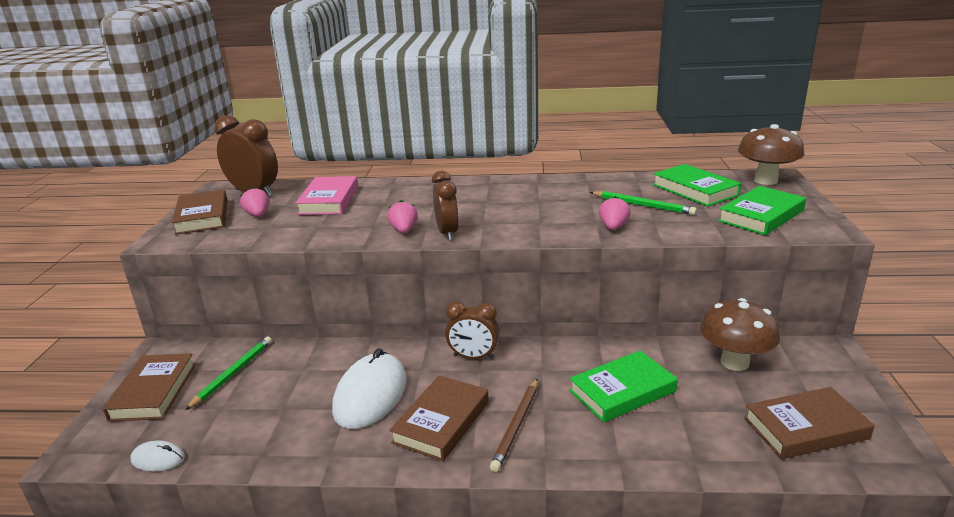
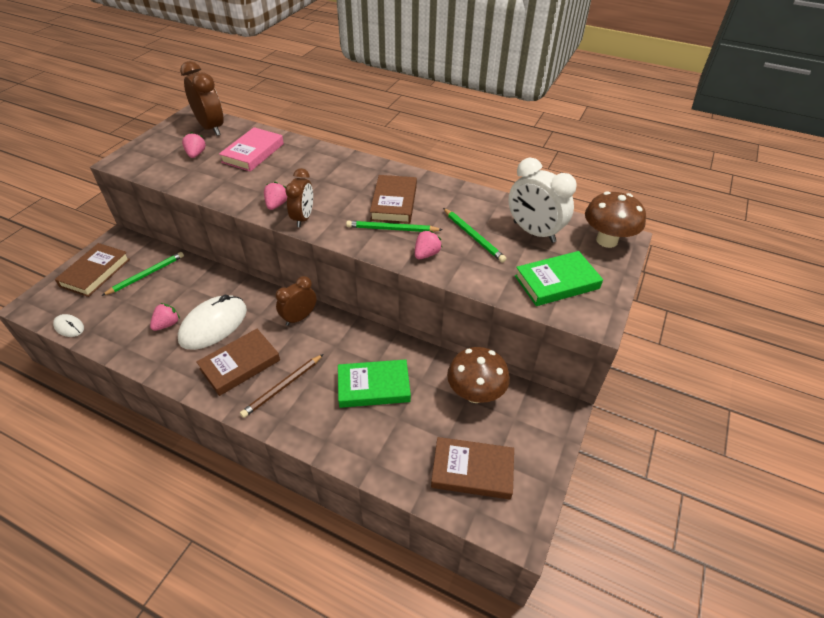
camera: 20 degrees right, 20 degrees up
(202, 217) = (161, 144): brown book -> brown book (394, 203)
(305, 413) = (167, 324): none -> pink strawberry
(473, 357) = (299, 317): brown clock -> brown clock turned 105 degrees clockwise
(555, 219) = (392, 229): none -> green pencil
(695, 190) = (534, 232): green book -> white clock

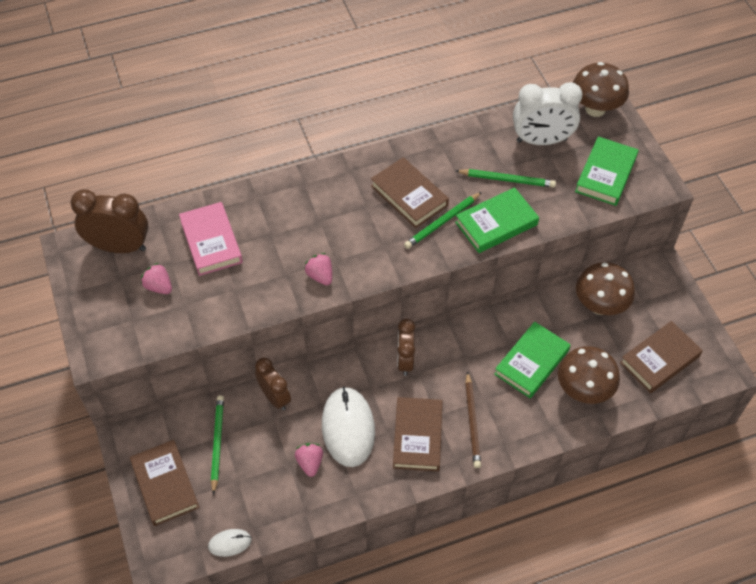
camera: 45 degrees left, 10 degrees up
(303, 218) = (361, 269): brown clock -> brown clock (275, 397)
(383, 437) = (583, 390): none -> brown mushroom
(426, 254) = (496, 223): pink strawberry -> green book

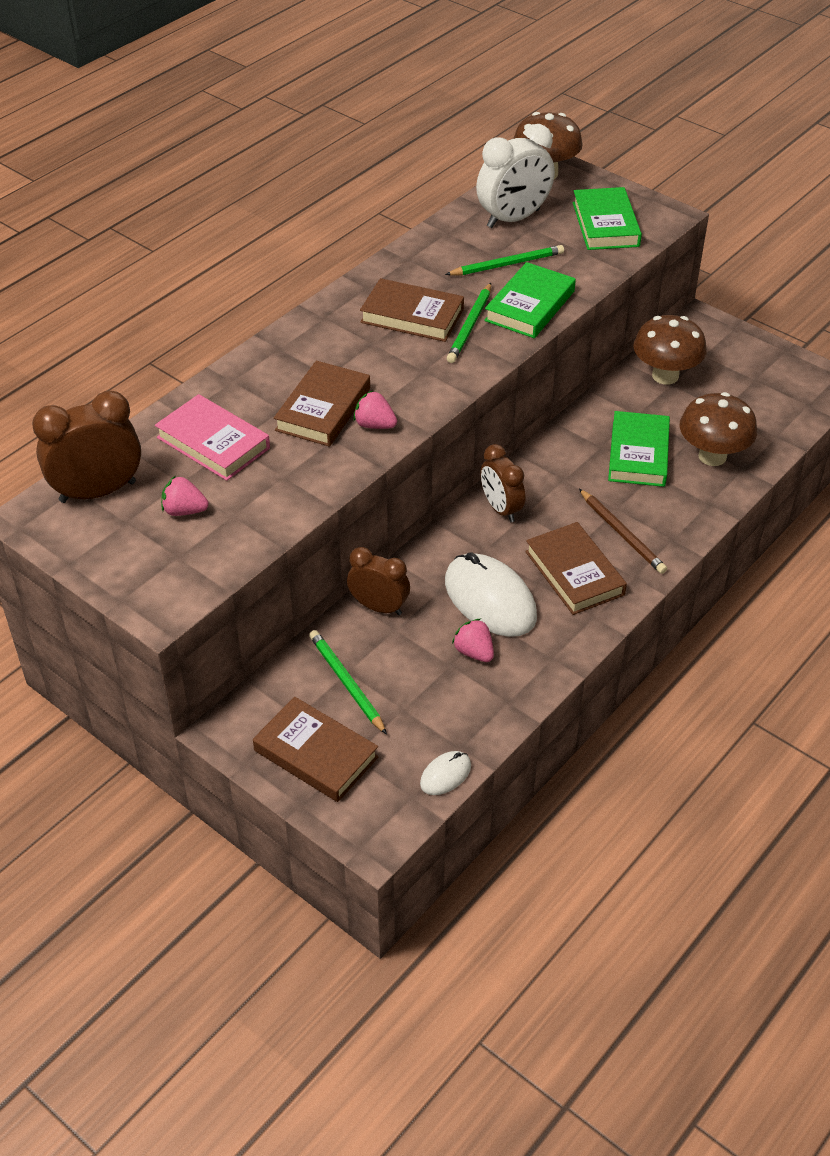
camera: 30 degrees left, 10 degrees down
(659, 359) = (764, 398): brown book -> brown book (323, 409)

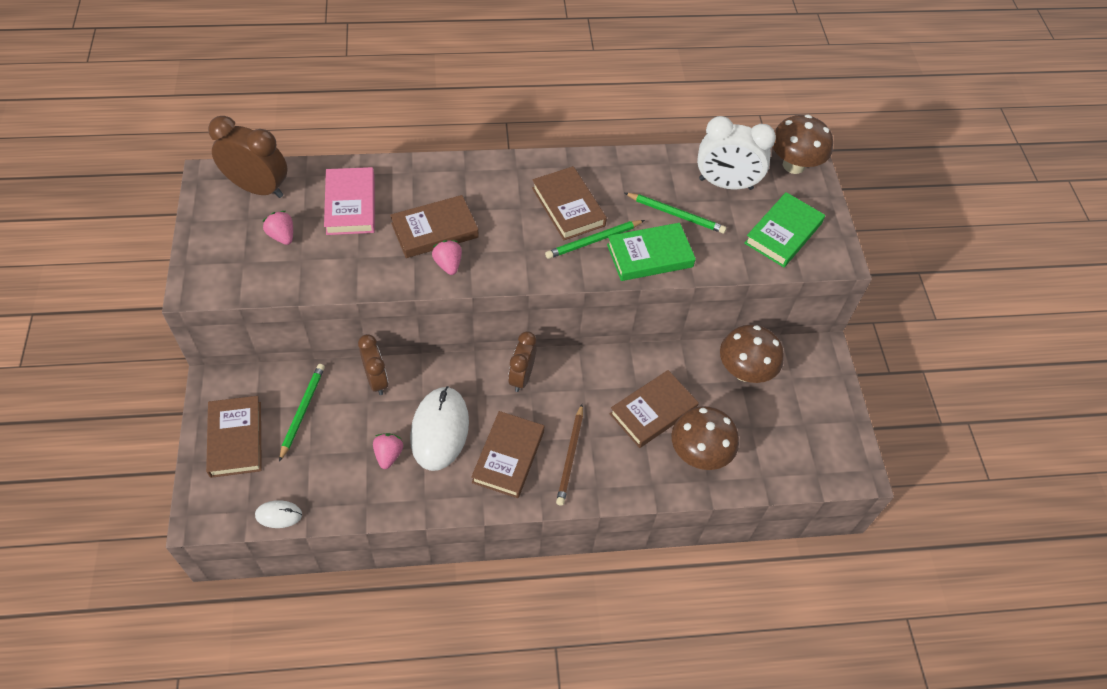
camera: 40 degrees right, 10 degrees up
(638, 454) = (653, 411): green book -> brown book

